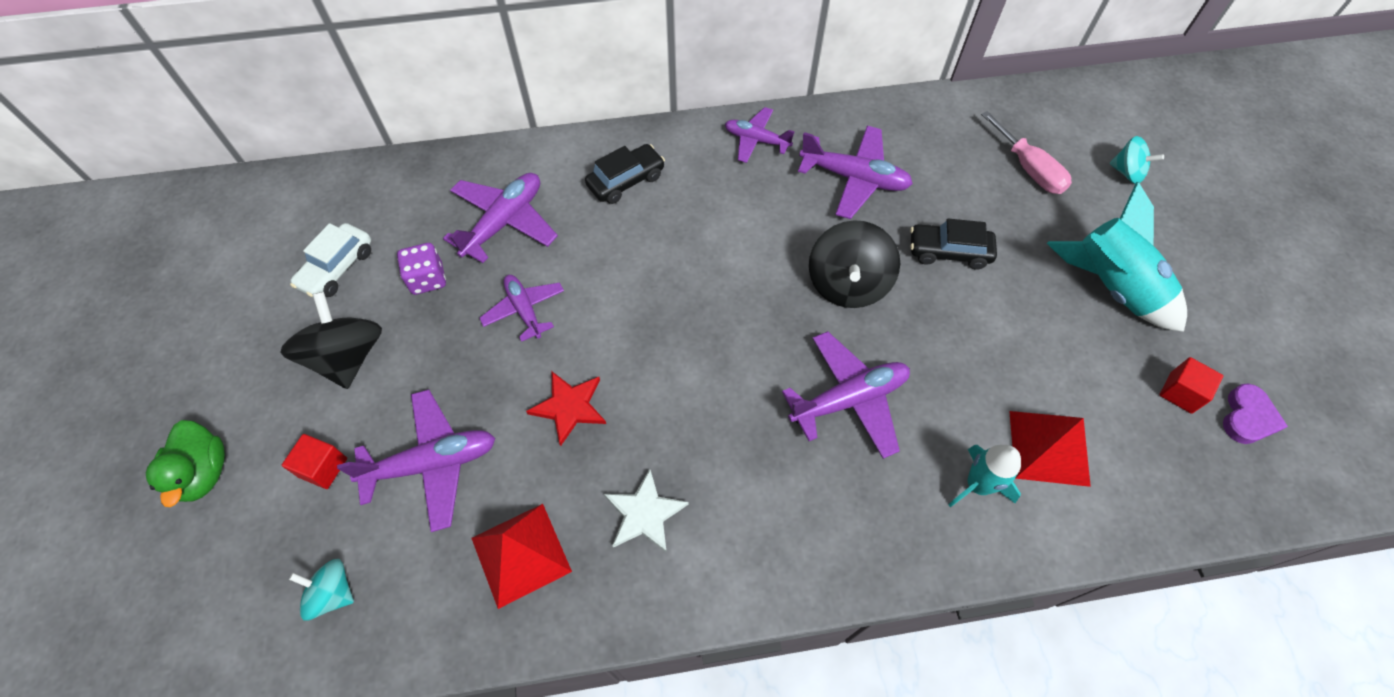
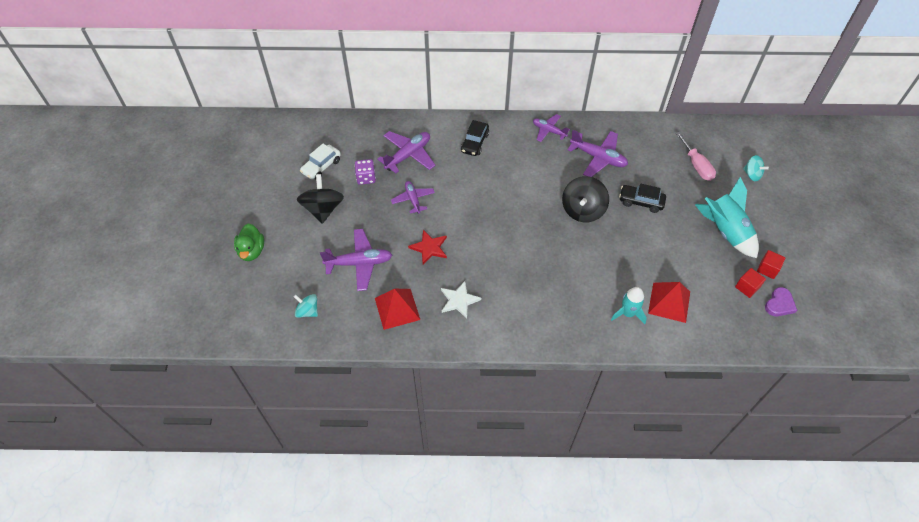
camera: 10 degrees right, 5 degrees down
(323, 467) = (307, 257): red cube -> red cube (767, 269)
(626, 181) = (475, 143): black car -> black car turned 135 degrees clockwise
(849, 399) = (571, 265): purple plane -> none

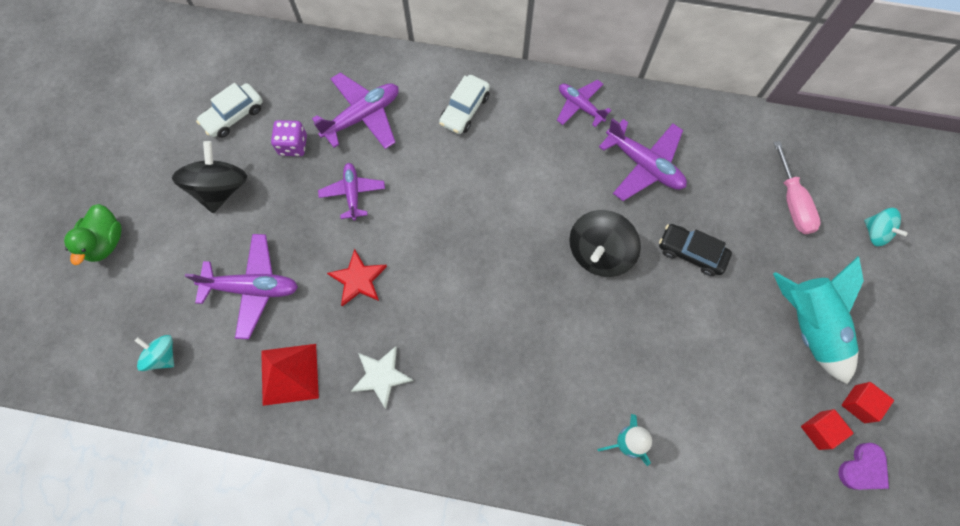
camera: 10 degrees right, 15 degrees up
(475, 143) = (465, 110): black car -> white car
(669, 302) = (693, 435): red pyramid -> none

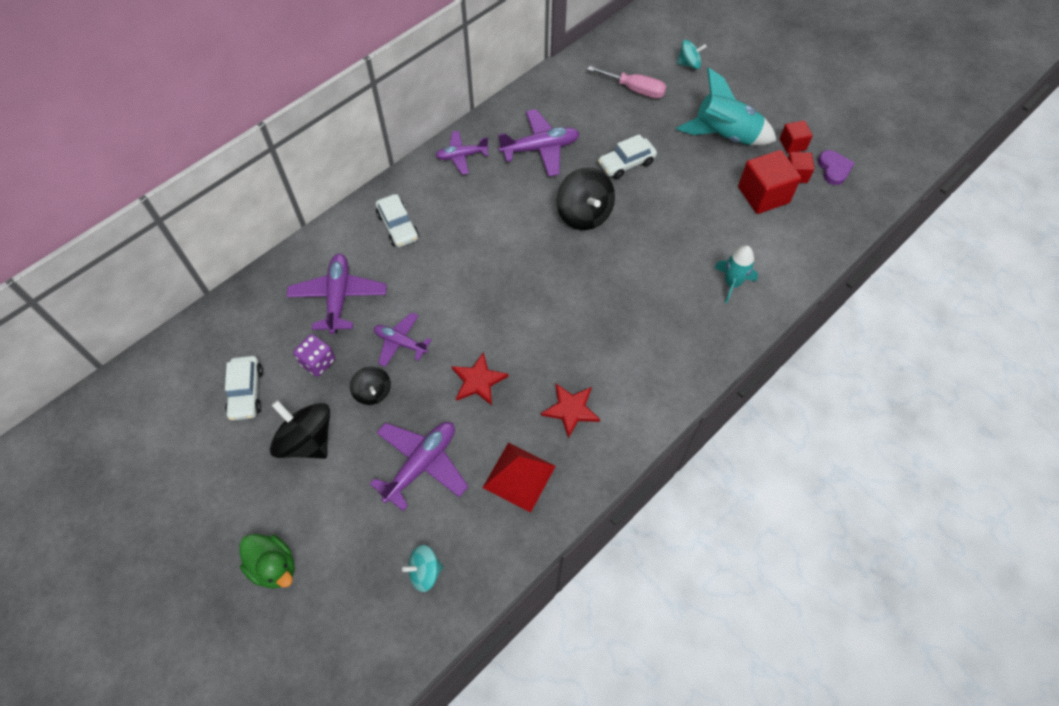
camera: 55 degrees left, 10 degrees down
(293, 205) = (373, 392): none -> black spinning top
(381, 376) = (571, 409): white star -> red star
(691, 253) = (626, 164): black car -> white car
(763, 411) = (763, 195): none -> red cube

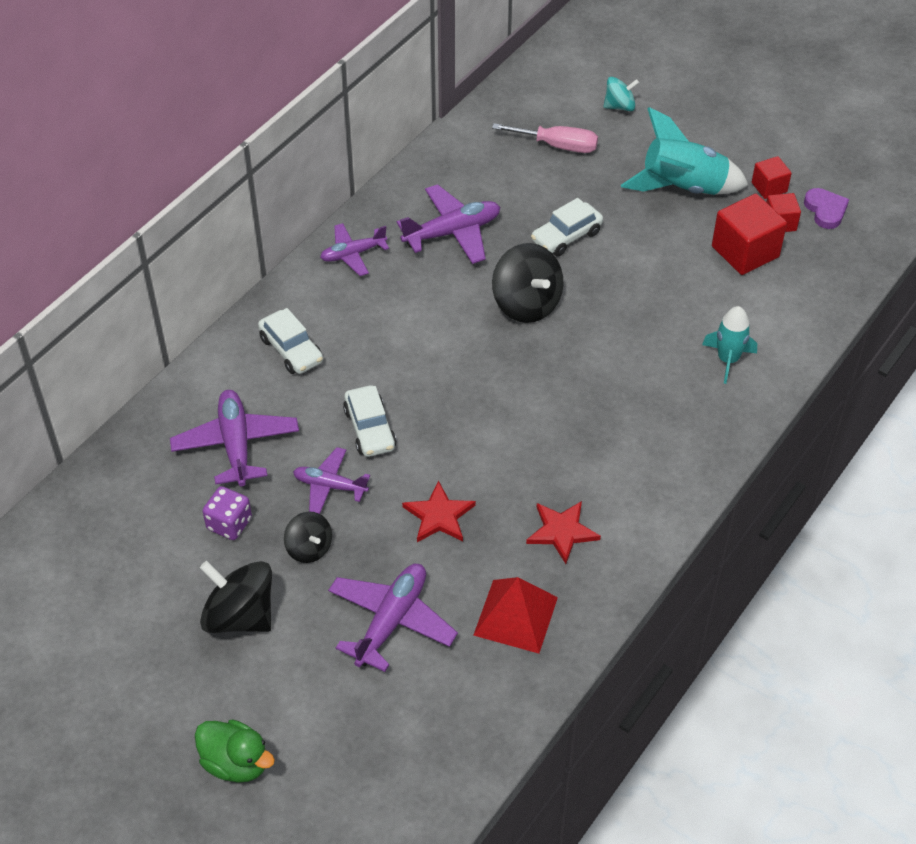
camera: 10 degrees left, 10 degrees down
(246, 392) = (146, 572): white car -> white car (370, 429)
(425, 572) = (426, 739): turquoise spinning top -> none

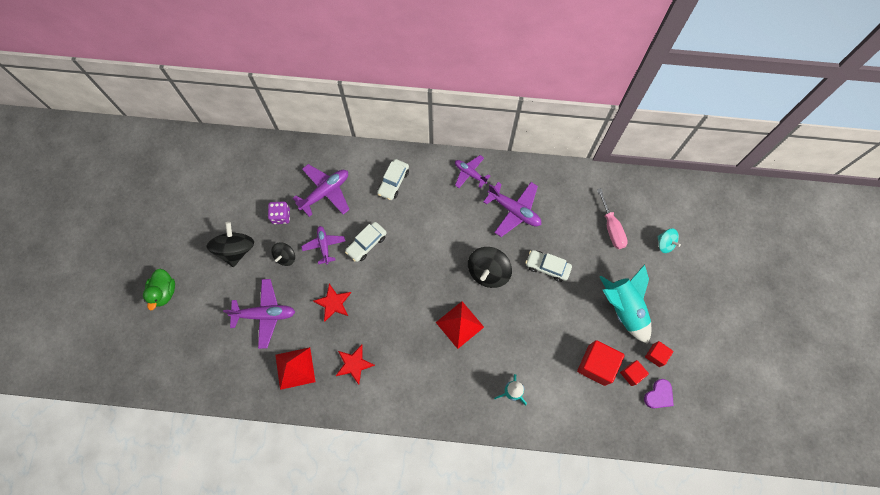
camera: 60 degrees right, 20 degrees up
(585, 372) = (460, 324): none -> red pyramid

